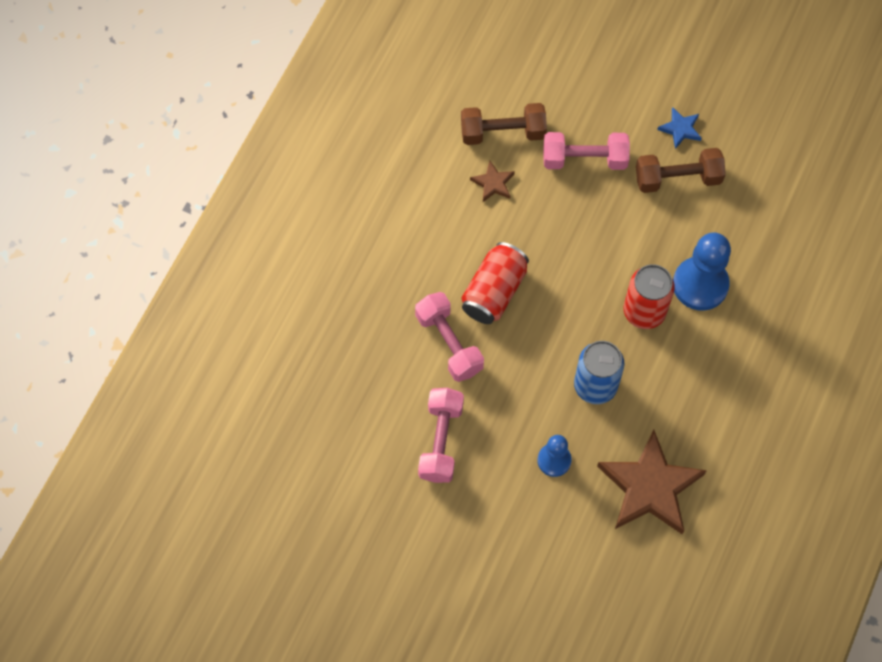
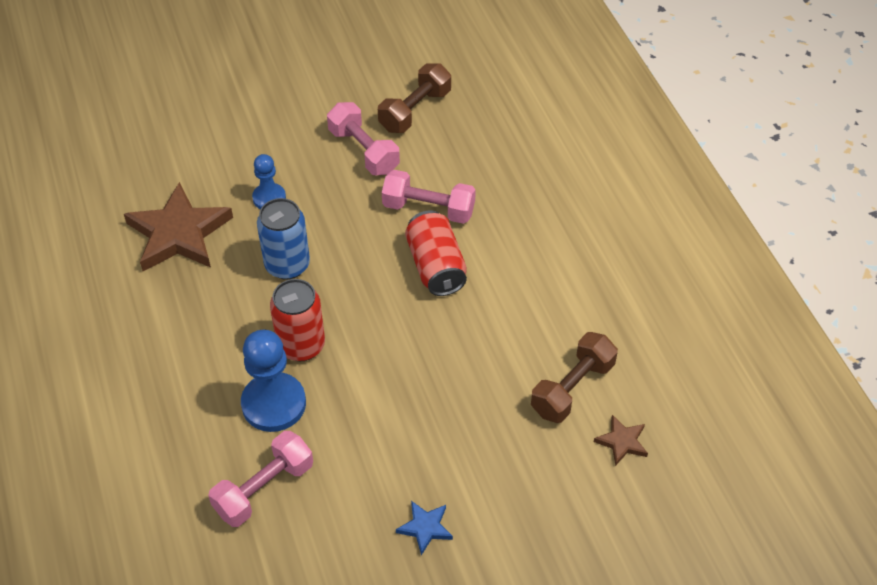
camera: 135 degrees right, 15 degrees down
(493, 183) = (530, 342): brown star -> brown star (622, 442)
(584, 159) = (480, 425): pink dumbbell -> pink dumbbell (264, 489)
(677, 178) = (381, 478): brown dumbbell -> brown dumbbell (415, 111)

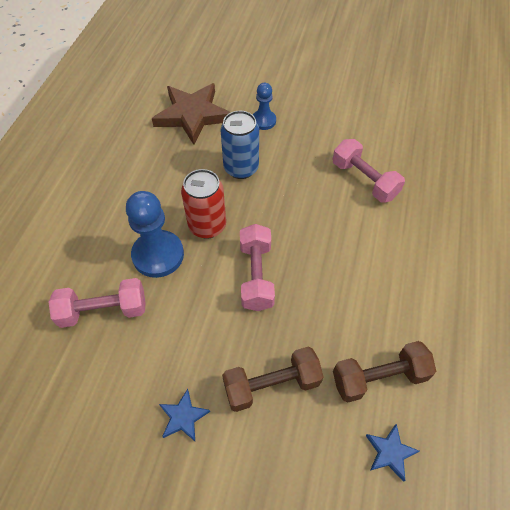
camera: 35 degrees right, 5 degrees up
(363, 151) = (347, 121): pink dumbbell -> pink dumbbell (256, 275)
(415, 111) = (403, 112): brown dumbbell -> brown dumbbell (272, 385)
(435, 266) = (340, 222): red can -> none
(622, 442) = (390, 452): brown star -> blue star

